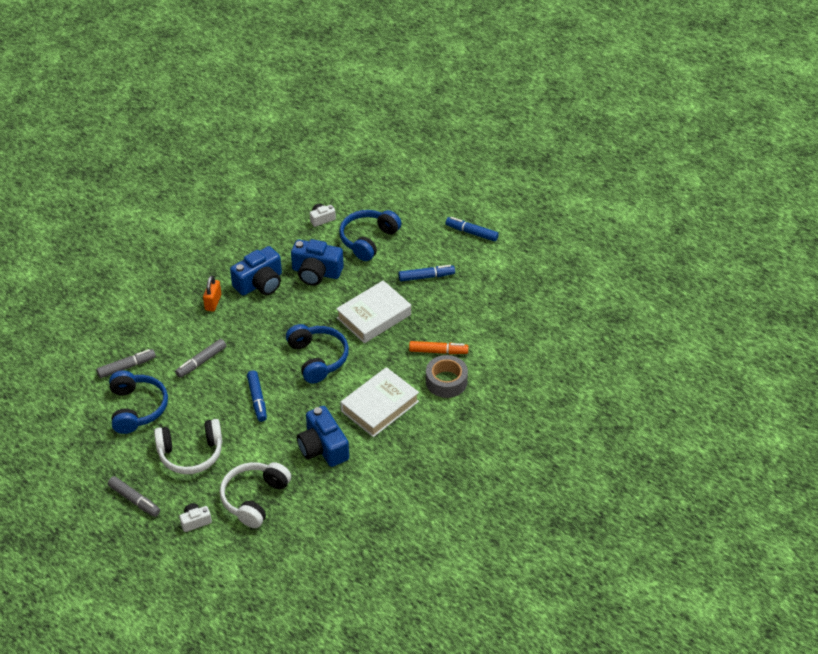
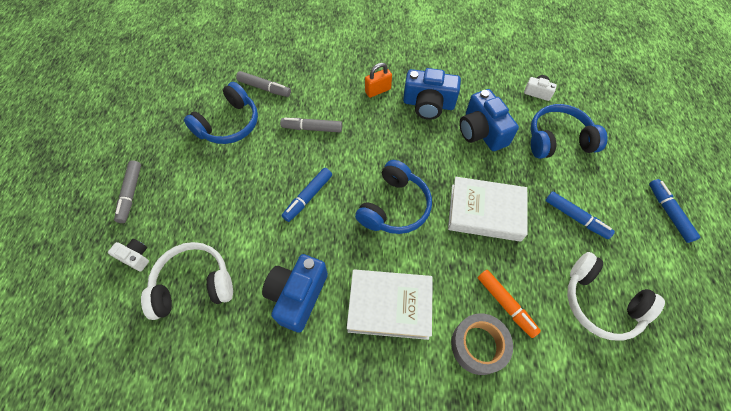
camera: 50 degrees right, 15 degrees up
(191, 454) = (209, 195): white headphones -> white headphones (600, 302)

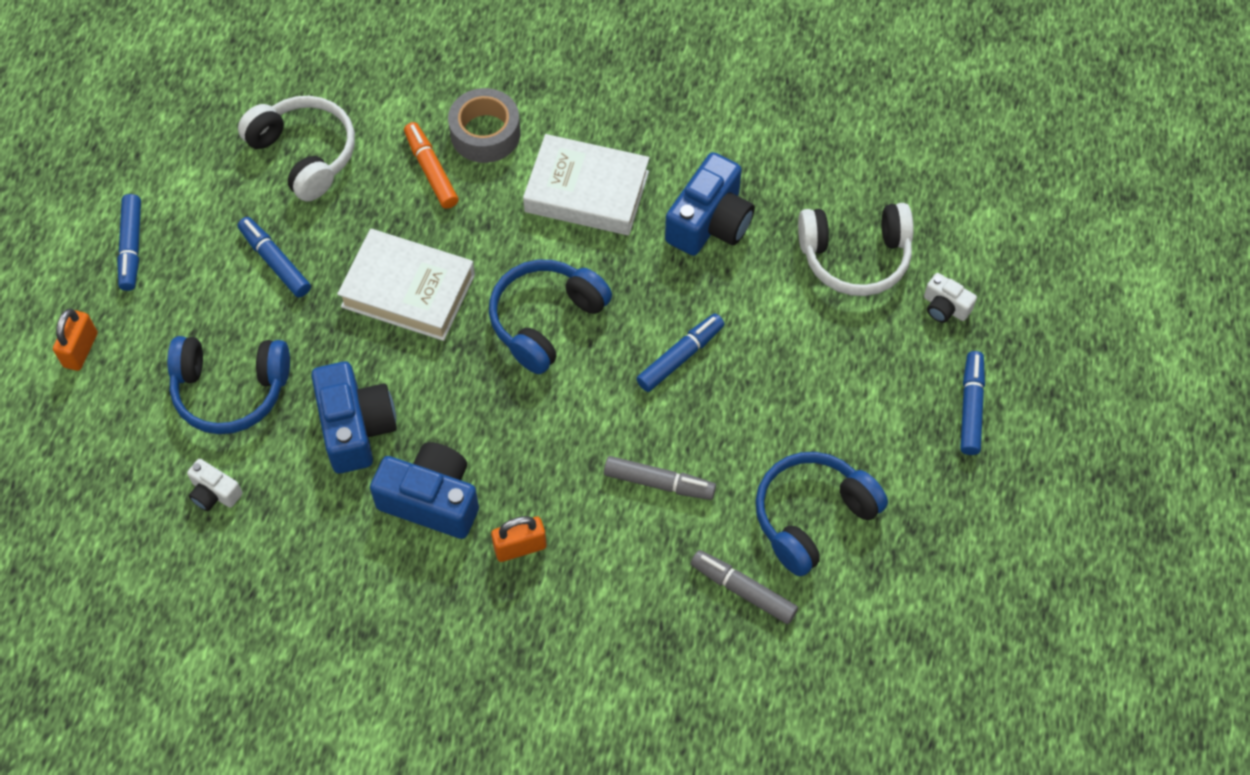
camera: 170 degrees left, 0 degrees up
(131, 194) = (971, 407): grey marker -> blue marker
(652, 148) = (80, 350): none -> orange padlock

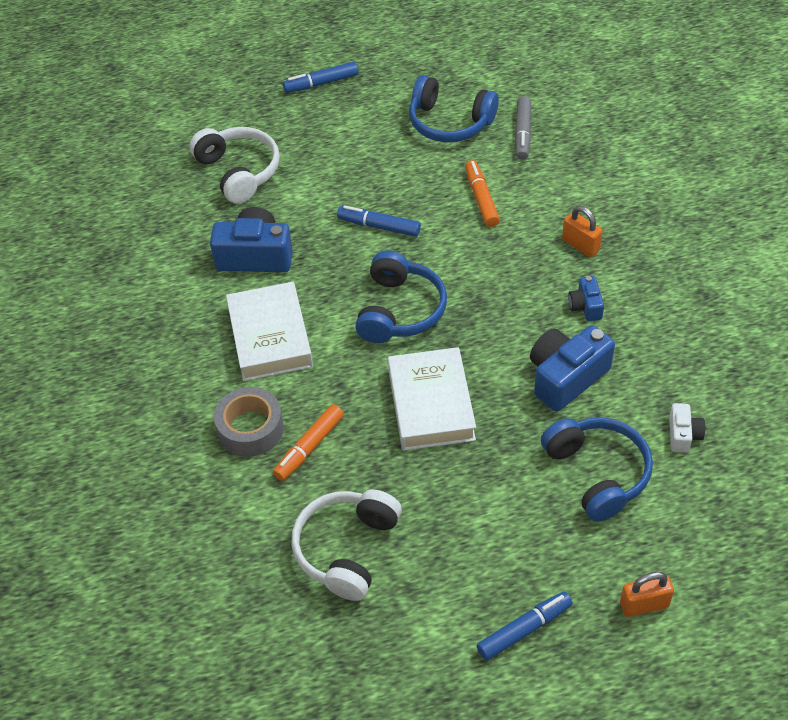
camera: 115 degrees left, 10 degrees down
(275, 261) = (465, 509): blue marker -> none
(431, 500) = (585, 306): blue camera -> blue camera, size x0.52
(545, 320) = (400, 310): blue headphones -> blue headphones turned 90 degrees counterclockwise
(659, 483) = (481, 198): grey marker -> orange marker
(945, 307) = (252, 117): white camera -> none

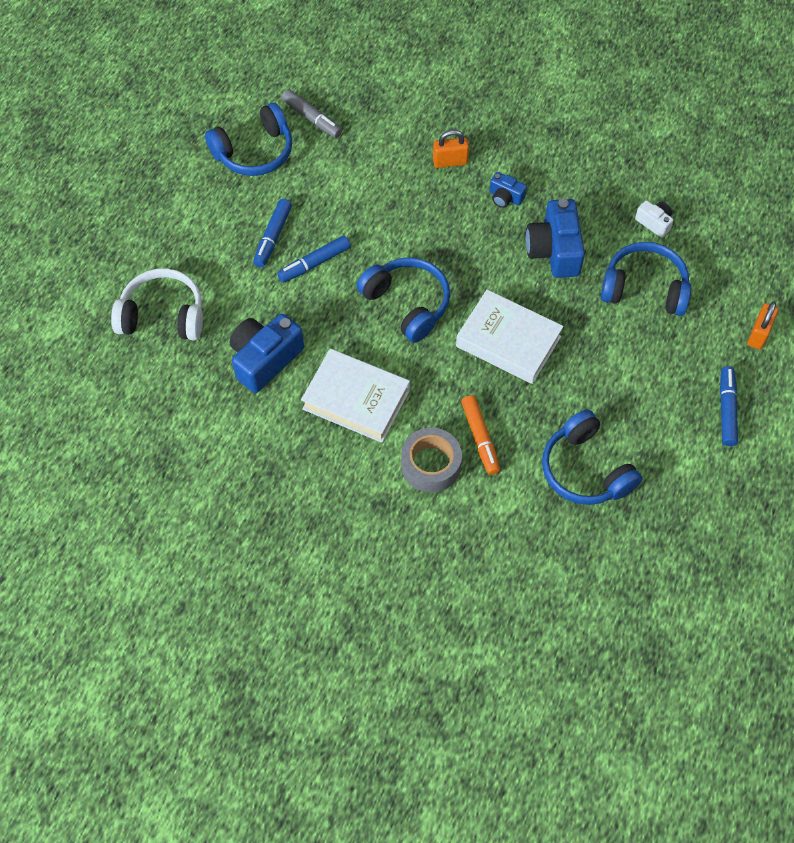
camera: 55 degrees left, 10 degrees up
(321, 83) = (123, 201): blue marker -> blue marker (273, 237)
(346, 549) = (585, 470): white headphones -> blue headphones
(481, 198) = (350, 186): orange marker -> none

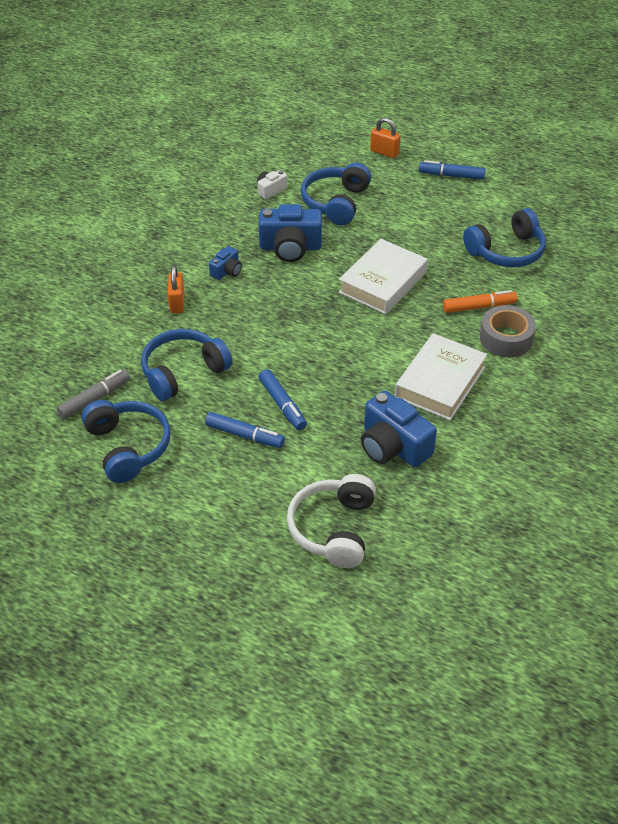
camera: 85 degrees left, 15 degrees down
(407, 304) = (337, 342): blue headphones -> blue headphones (183, 372)

